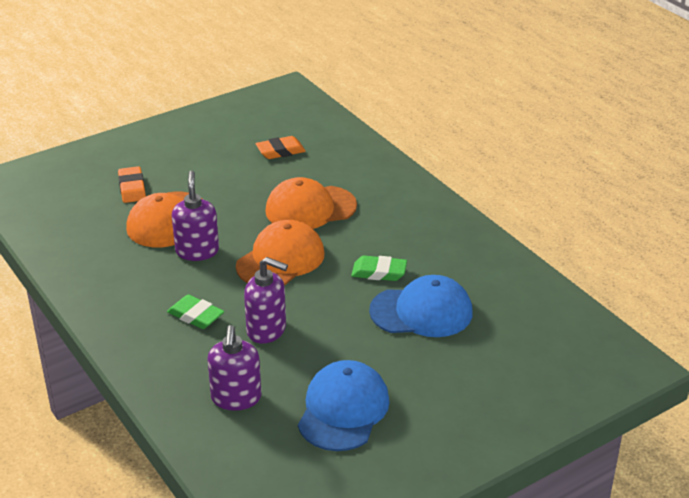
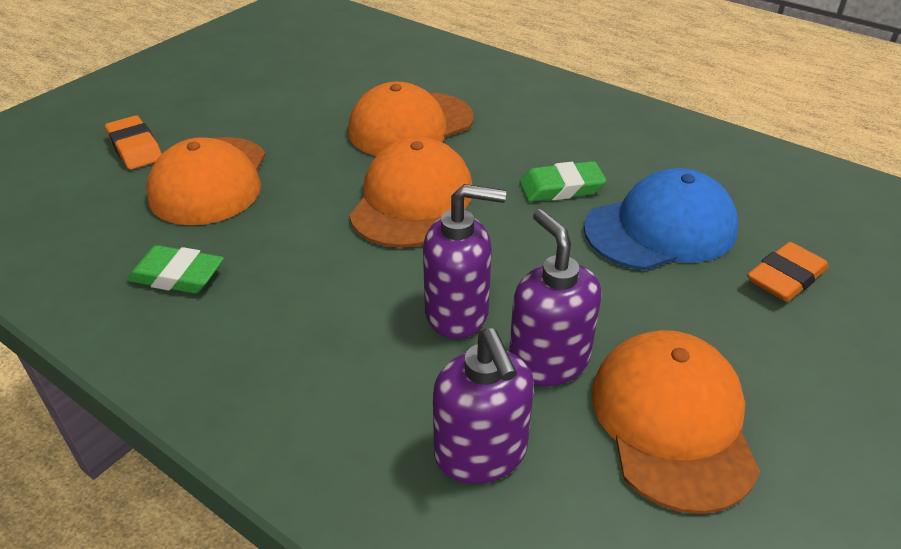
camera: 20 degrees left, 5 degrees up
(196, 316) = (328, 318): green eraser -> green eraser (177, 275)
(197, 251) = (279, 215): purple soap dispenser -> purple soap dispenser (548, 360)
(280, 151) = (328, 66): orange eraser -> orange eraser (785, 277)
(343, 410) = (672, 421): blue cap -> orange cap

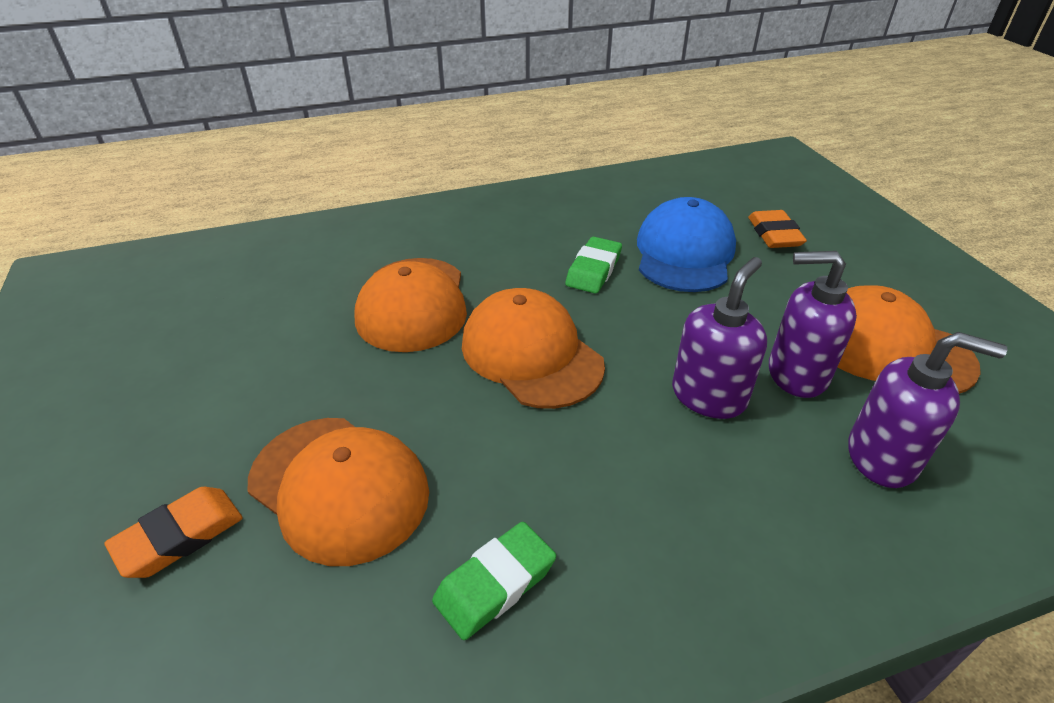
camera: 55 degrees left, 0 degrees up
(135, 148) = (179, 536): orange eraser -> orange eraser turned 45 degrees counterclockwise

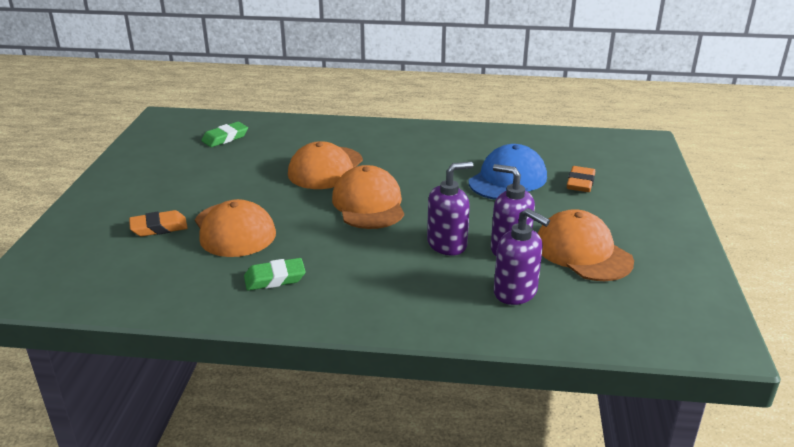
camera: 25 degrees right, 10 degrees down
(593, 270) = (442, 175): green eraser -> green eraser (225, 138)

